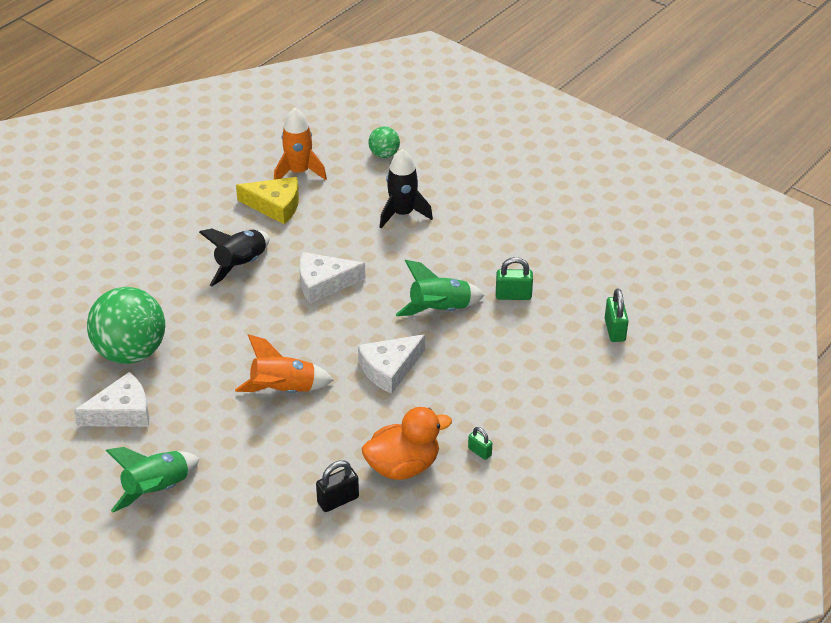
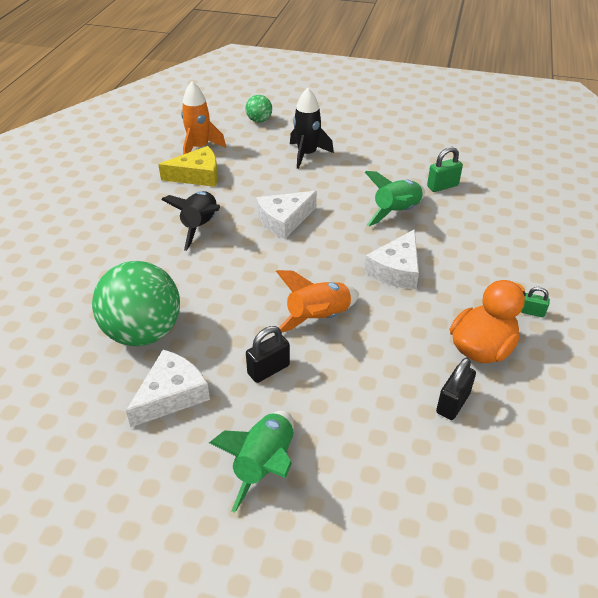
camera: 25 degrees left, 0 degrees up
(210, 419) = (268, 369): none -> black padlock
(614, 330) = (538, 188): green padlock -> none

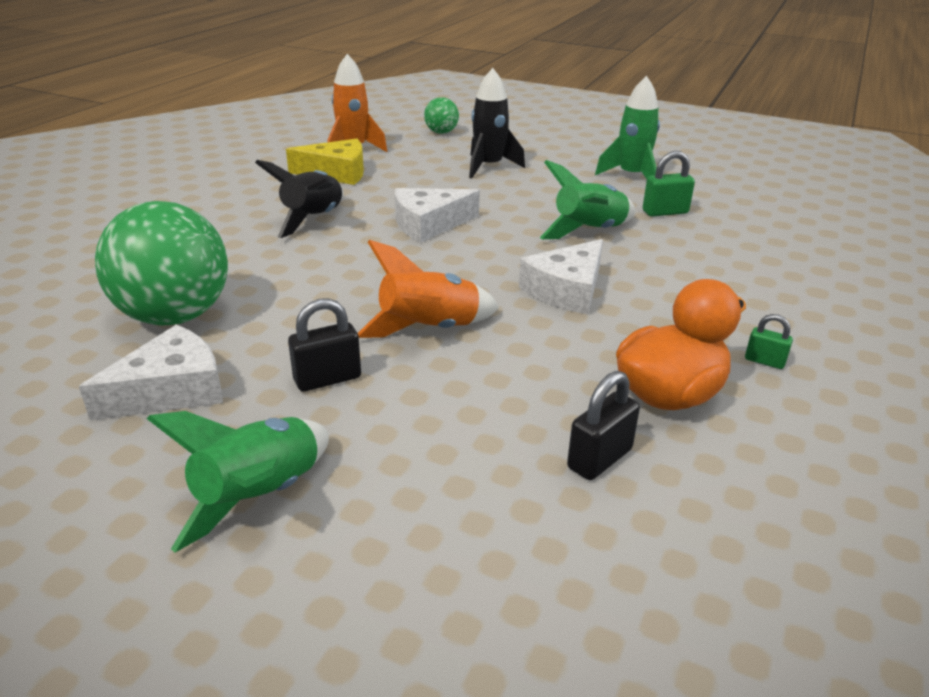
camera: 10 degrees right, 10 degrees down
(411, 152) = (631, 176): none -> green rocket

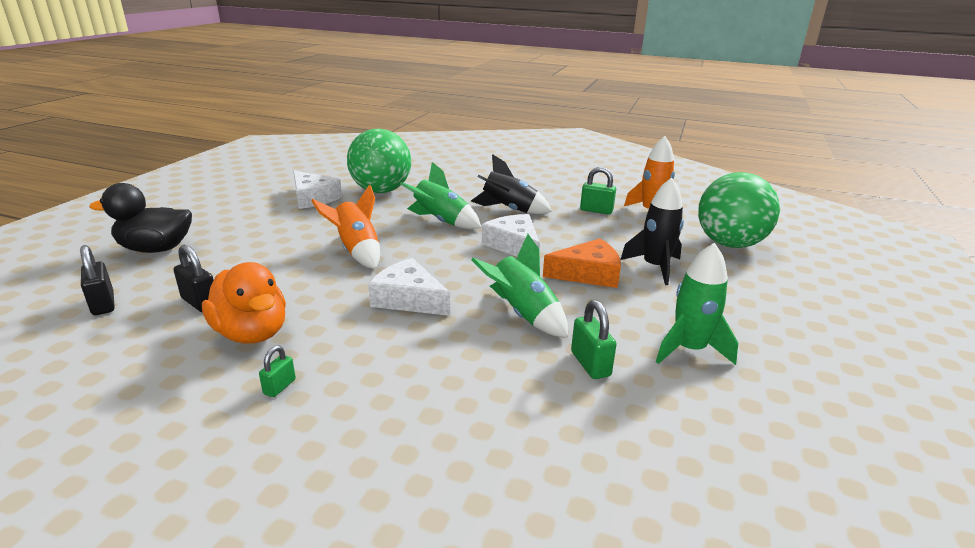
camera: 85 degrees right, 5 degrees down
(260, 497) = (224, 222): green rocket -> green rocket (441, 221)
(327, 379) = (311, 228): black padlock -> black padlock (103, 304)
(336, 173) = (596, 210): yellow cheese -> green padlock
(384, 575) = (156, 249): none -> black duck
(441, 132) = (729, 244): green ball -> green ball, size x2.12
(503, 195) = (588, 274): none -> orange cheese

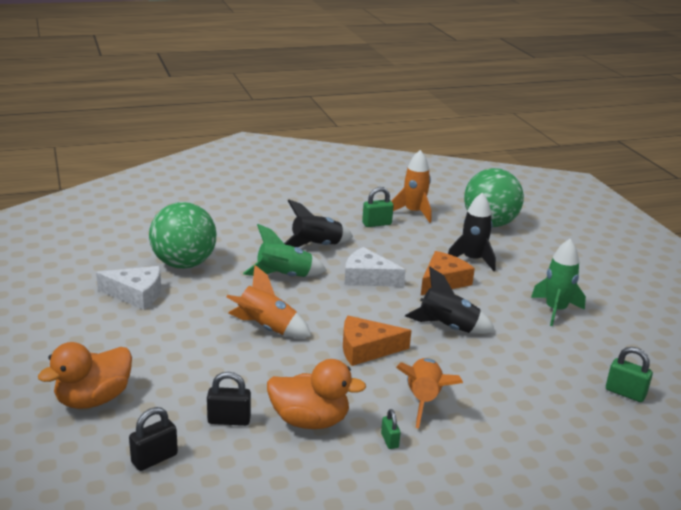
camera: 40 degrees left, 0 degrees up
(103, 304) = (154, 458): black padlock -> black padlock turned 60 degrees counterclockwise
(156, 249) = (93, 399): black duck -> orange duck
(380, 367) = (424, 400): none -> orange rocket
(409, 299) = (366, 349): white cheese -> orange cheese
(522, 314) = (447, 327): green rocket -> black rocket
(590, 364) = (523, 342): green padlock -> green padlock (625, 393)

